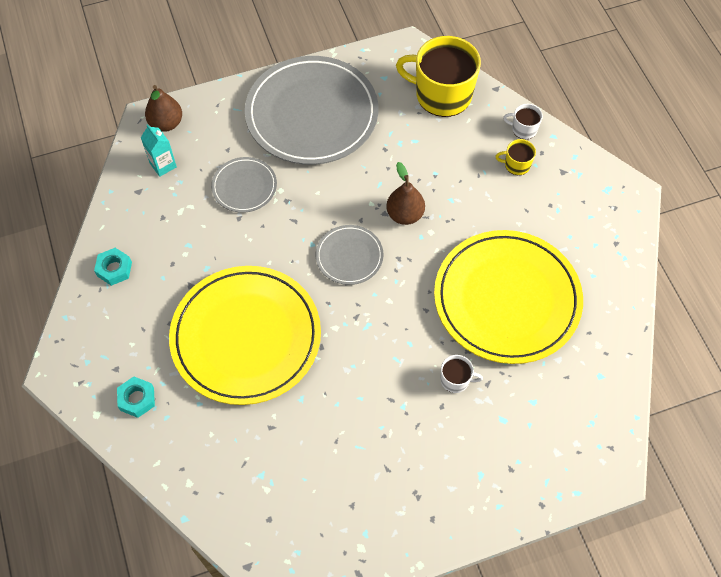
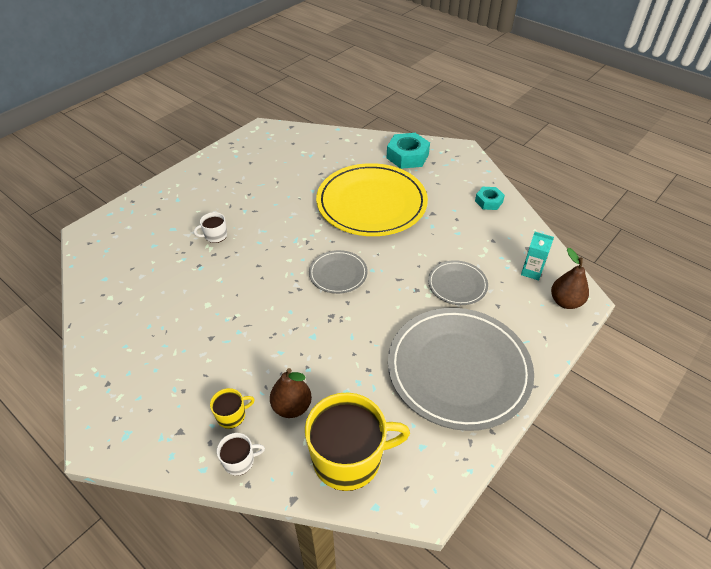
camera: 150 degrees right, 15 degrees down
(137, 399) = (407, 156): turquoise nut -> turquoise nut, size x1.69
(404, 215) = (314, 321): brown pear -> brown pear (292, 406)
(507, 299) = (196, 297): yellow plate -> none

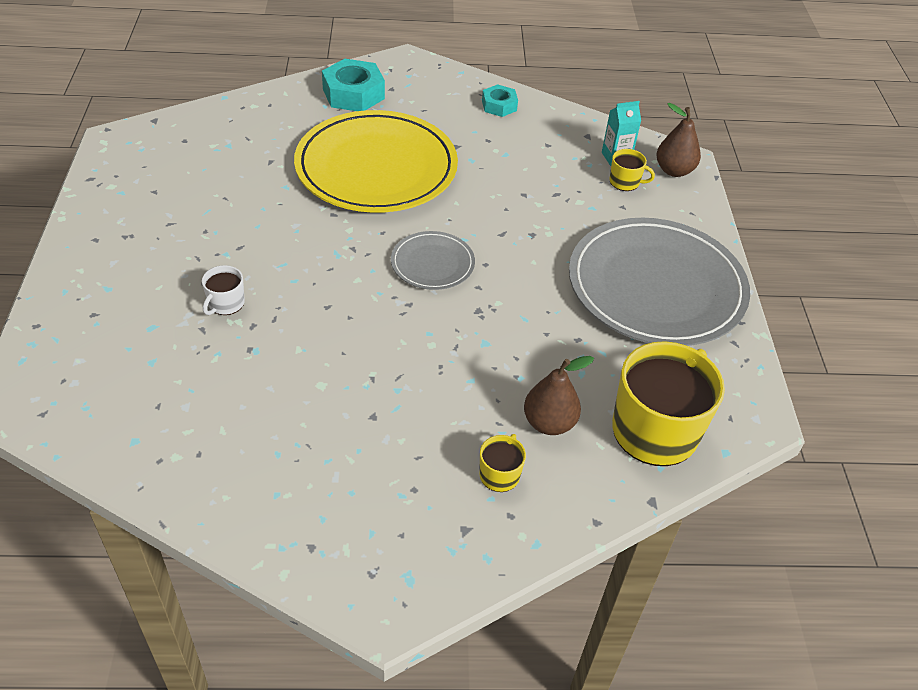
camera: 45 degrees left, 0 degrees up
(239, 461) = (562, 508): white mug -> none
(457, 284) = (564, 207): grey plate -> none
(519, 290) = (625, 182): none -> yellow mug

